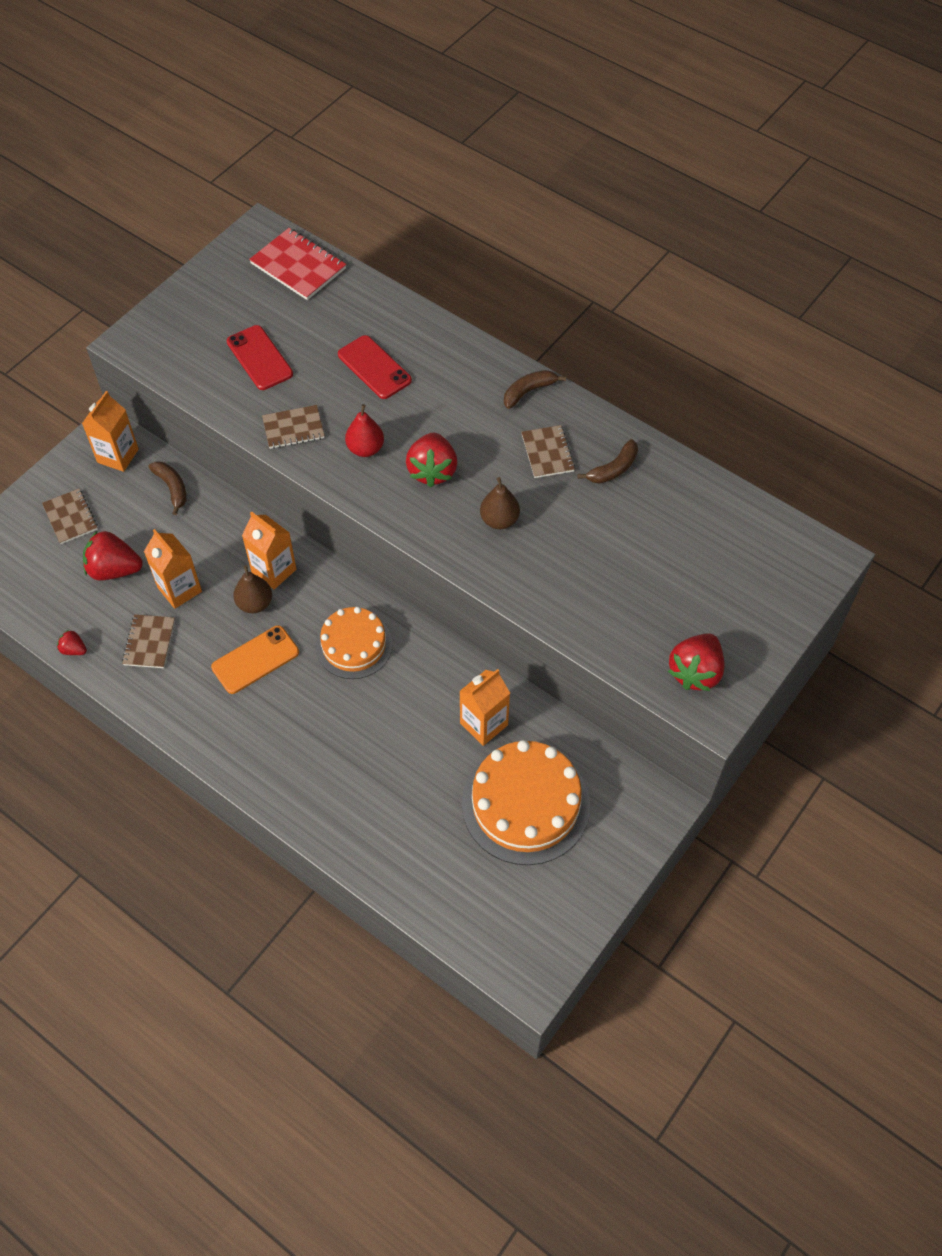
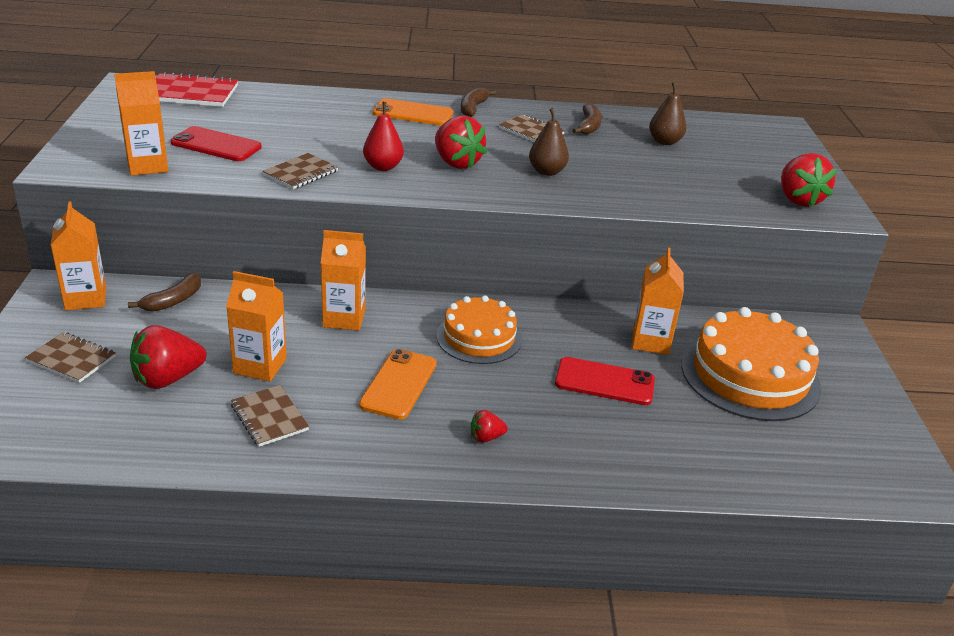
camera: 40 degrees left, 25 degrees down
(74, 650) = (183, 460): red strawberry -> red strawberry (486, 437)
(172, 488) = (173, 301): brown banana -> brown banana turned 105 degrees clockwise
(188, 367) = (147, 166): none -> orange carton
(255, 603) = (351, 346): brown pear -> brown pear (664, 142)
(374, 367) = (331, 126): red phone -> red phone (604, 382)
(464, 377) = (413, 113): none -> orange phone

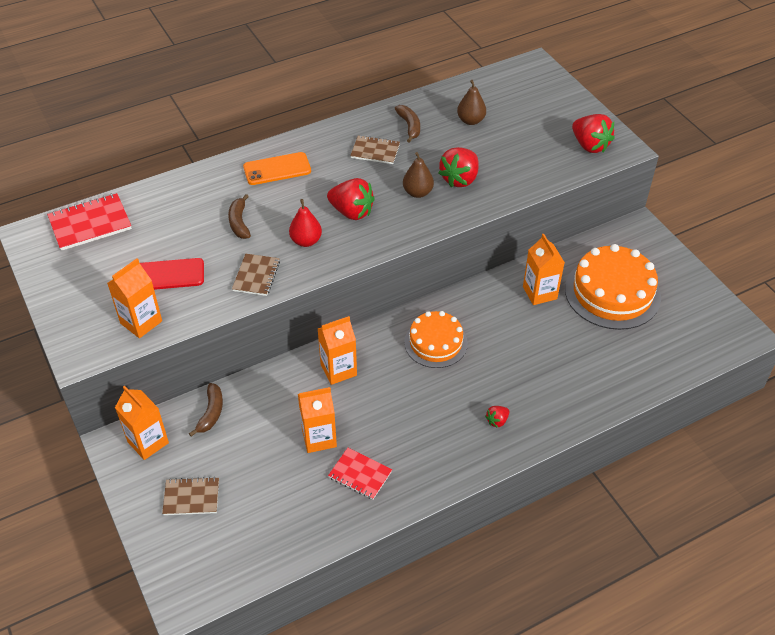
camera: 25 degrees left, 15 degrees up
(167, 379) = (270, 479): red strawberry -> red strawberry (460, 179)
(269, 417) = (360, 474): brown notebook -> red notebook
(399, 384) = (416, 407): orange phone -> none
(473, 108) = (315, 142): brown banana -> brown banana (239, 222)
(604, 382) = (534, 341): red phone -> none

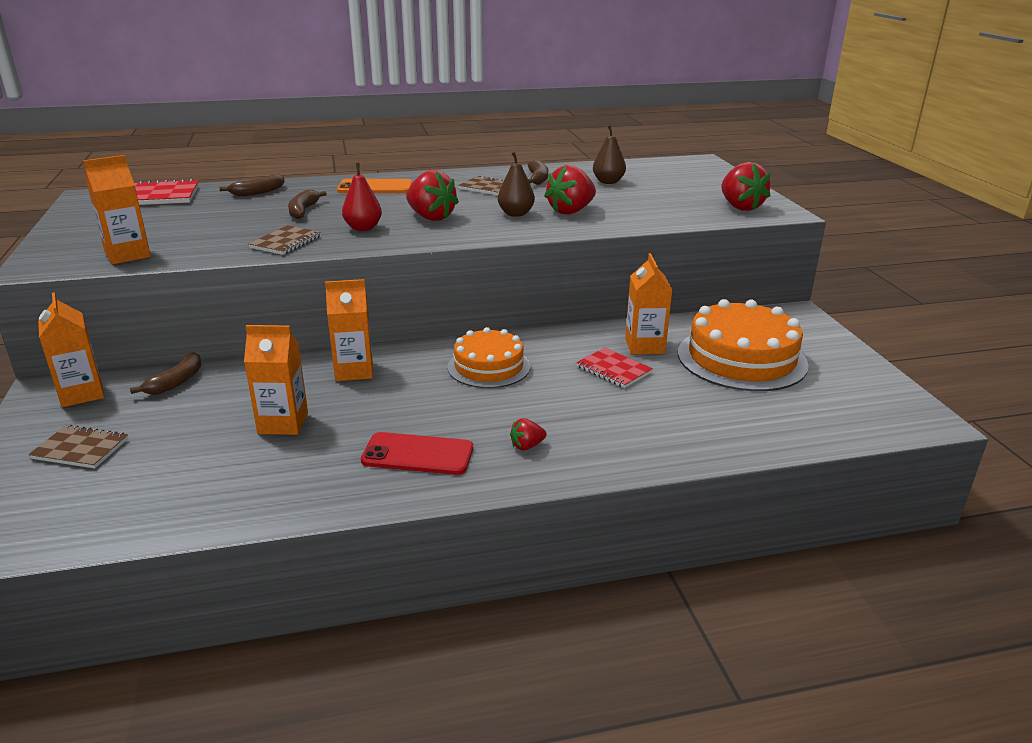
camera: 15 degrees right, 20 degrees down
(168, 275) = (193, 231): red phone -> red phone (418, 454)
(179, 197) = (258, 192): none -> brown banana
(360, 474) = (307, 465): red notebook -> red notebook (613, 369)

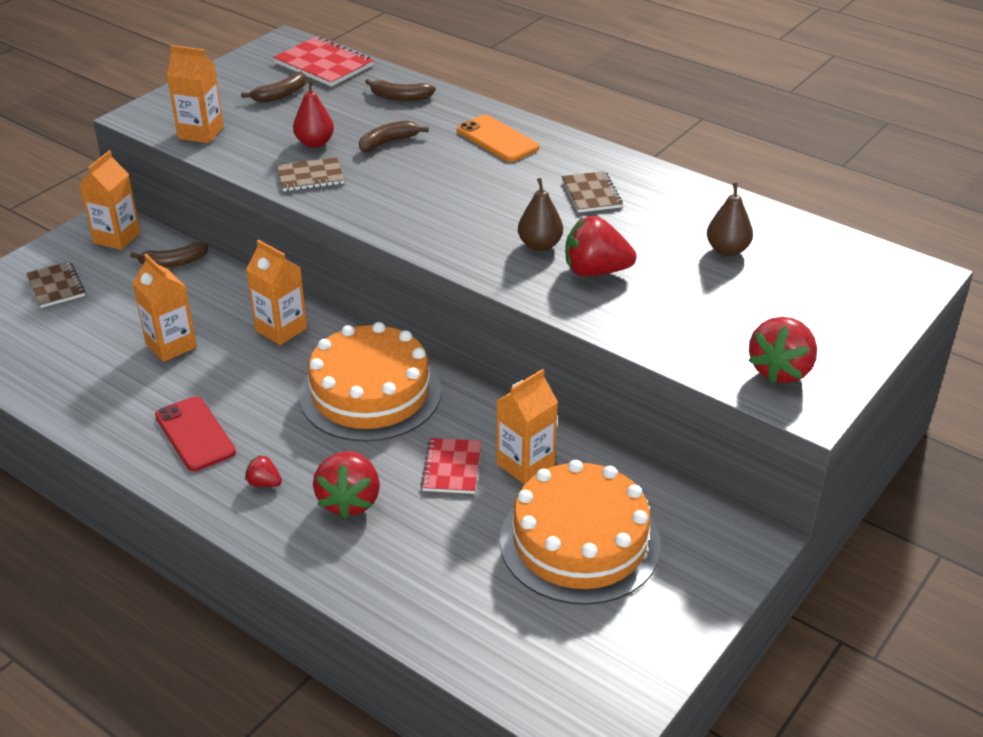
camera: 50 degrees right, 10 degrees up
(363, 228) = (389, 191): red pear -> red pear (315, 143)
(431, 217) = (463, 208): red strawberry -> red strawberry (349, 501)
(489, 367) = (370, 393): orange cake -> orange cake, size x1.57
(537, 179) = (665, 206): brown banana -> brown banana (280, 95)

